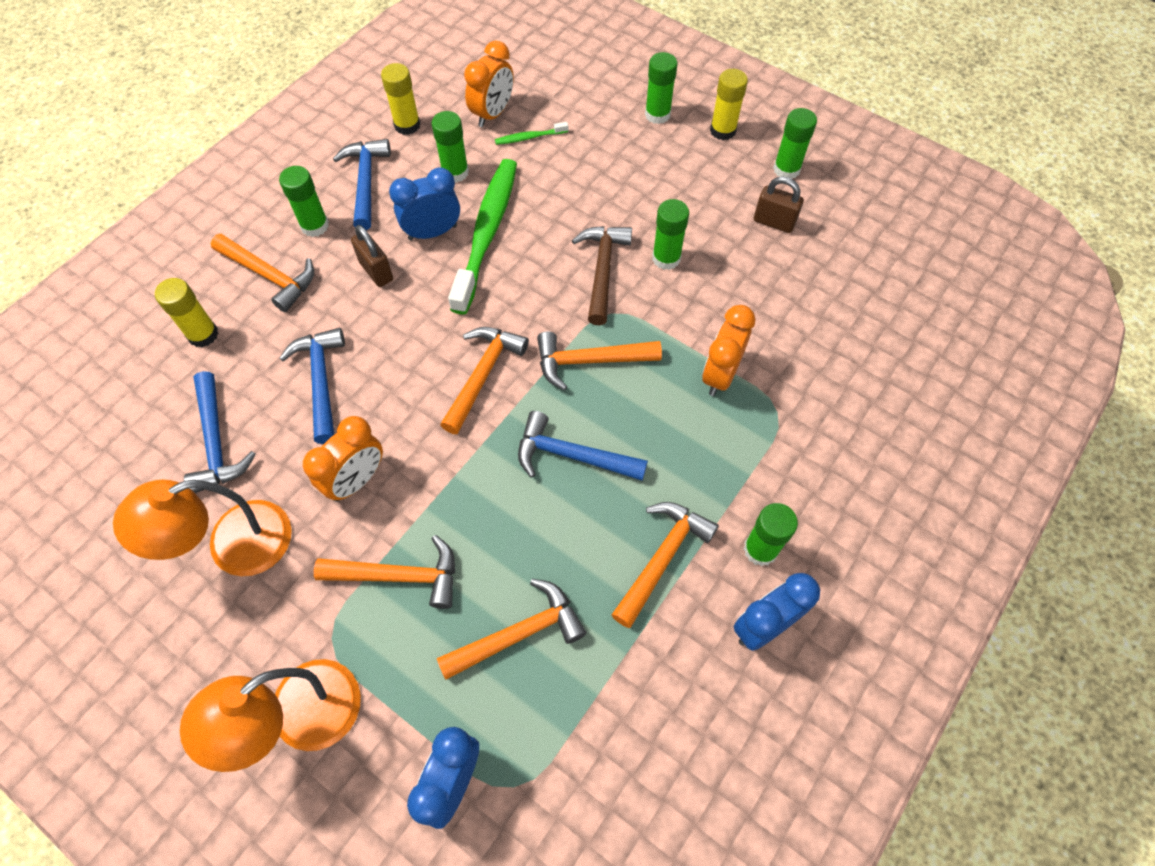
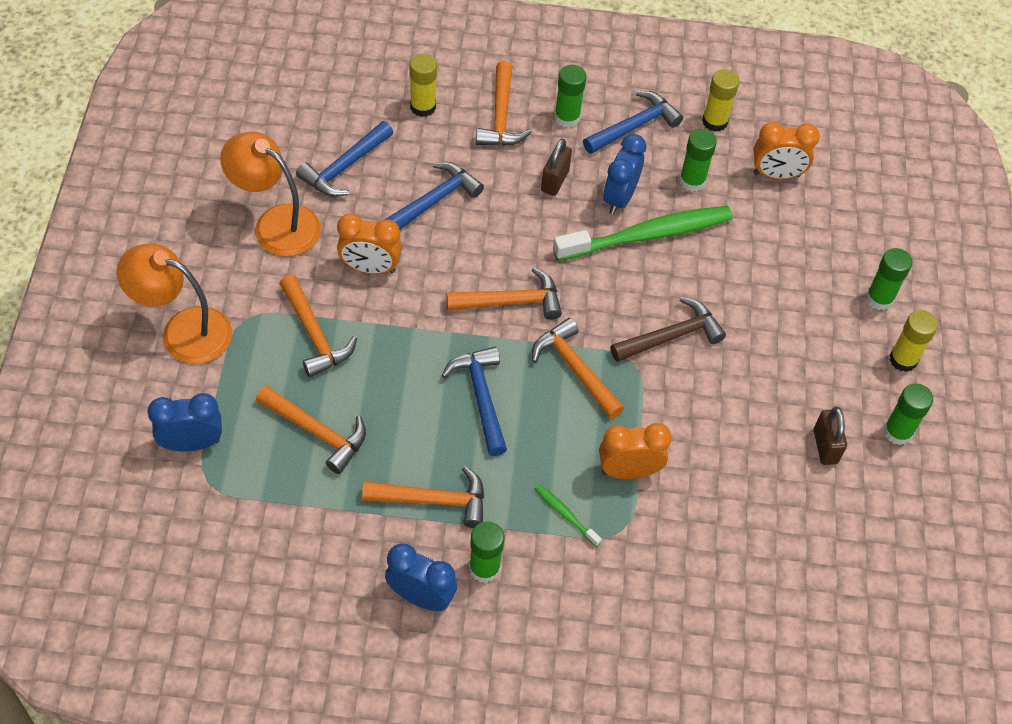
camera: 55 degrees right, 5 degrees down
(432, 232) = (619, 198): blue clock -> blue clock turned 105 degrees counterclockwise
(530, 137) = (772, 214): green toothbrush -> green toothbrush (565, 515)
(666, 258) = (719, 378): green glue stick -> none

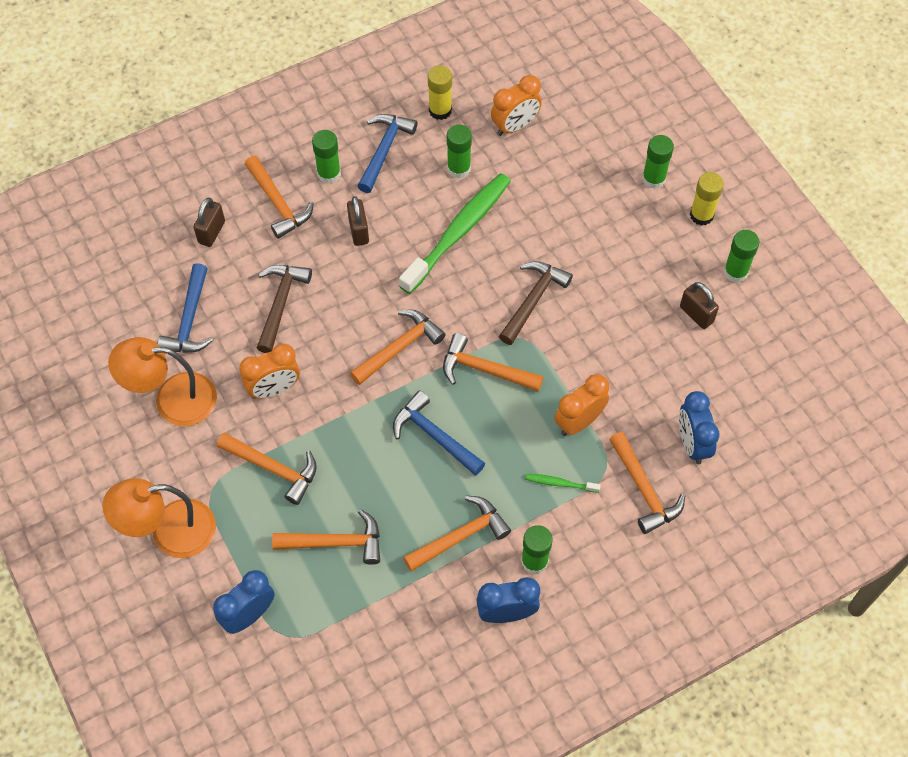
camera: 30 degrees left, 5 degrees up
(423, 107) = (211, 232): yellow glue stick -> brown padlock
(434, 201) = (280, 304): blue hammer -> brown hammer
(619, 198) = (416, 215): blue clock -> blue clock (692, 444)
(643, 573) = (644, 489): none -> orange hammer

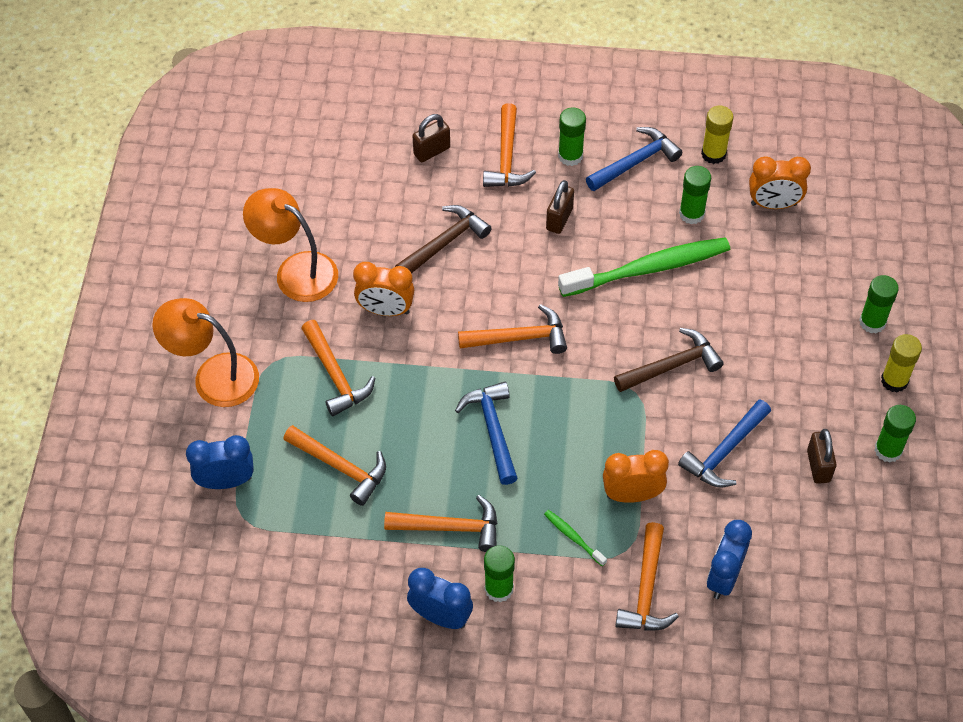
camera: 35 degrees right, 5 degrees down
(190, 320) = (359, 213): blue hammer -> blue hammer (725, 451)
(485, 370) = (581, 400): orange hammer -> none

